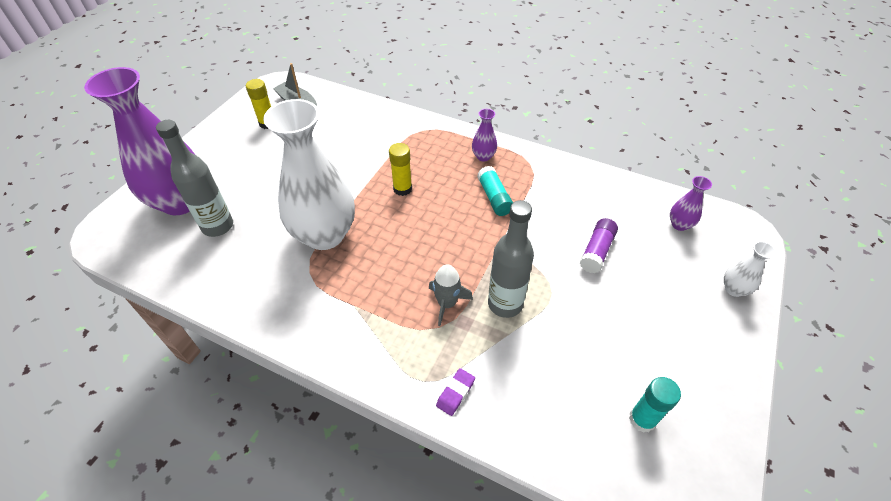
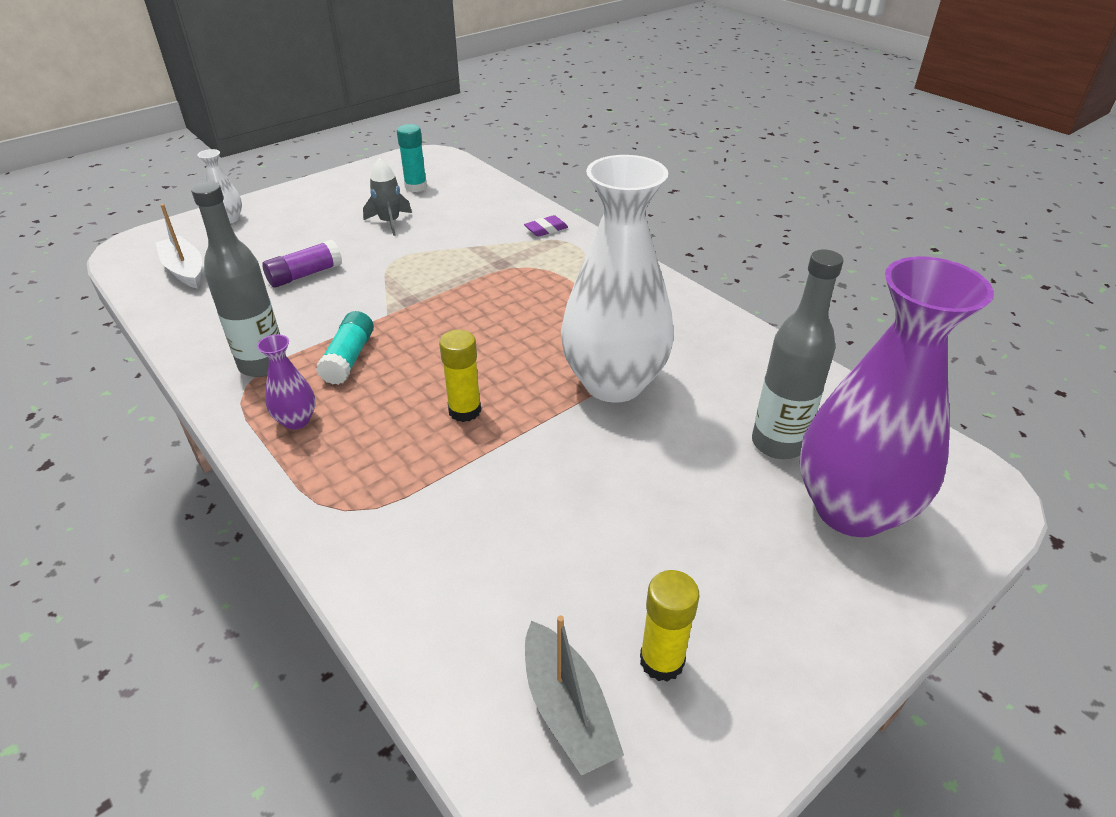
camera: 155 degrees left, 10 degrees down
(447, 303) = (506, 280): grey rocket -> grey rocket (389, 222)
(505, 304) = (448, 264): grey bottle -> grey bottle (263, 365)
(679, 224) = (185, 270): purple vase -> white boat

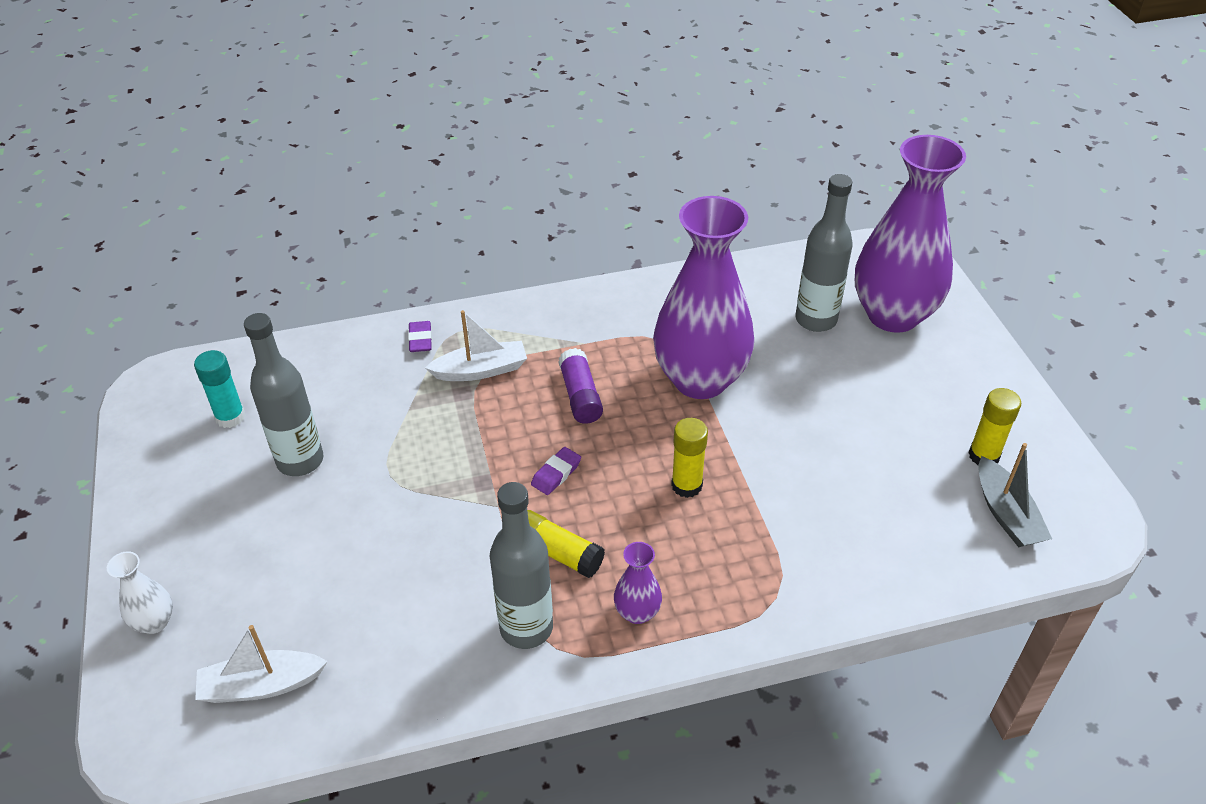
camera: 65 degrees left, 5 degrees up
(305, 275) = (364, 562): purple glue stick -> purple glue stick (580, 396)
(349, 358) = (558, 552): turquoise glue stick -> yellow glue stick
(389, 222) = (300, 461): grey rocket -> grey bottle
(438, 333) = (556, 474): none -> purple eraser
(533, 264) = (481, 370): none -> white boat
(567, 709) = (1006, 514): grey boat -> grey boat turned 75 degrees clockwise
(613, 383) = (700, 379): white vase -> purple vase

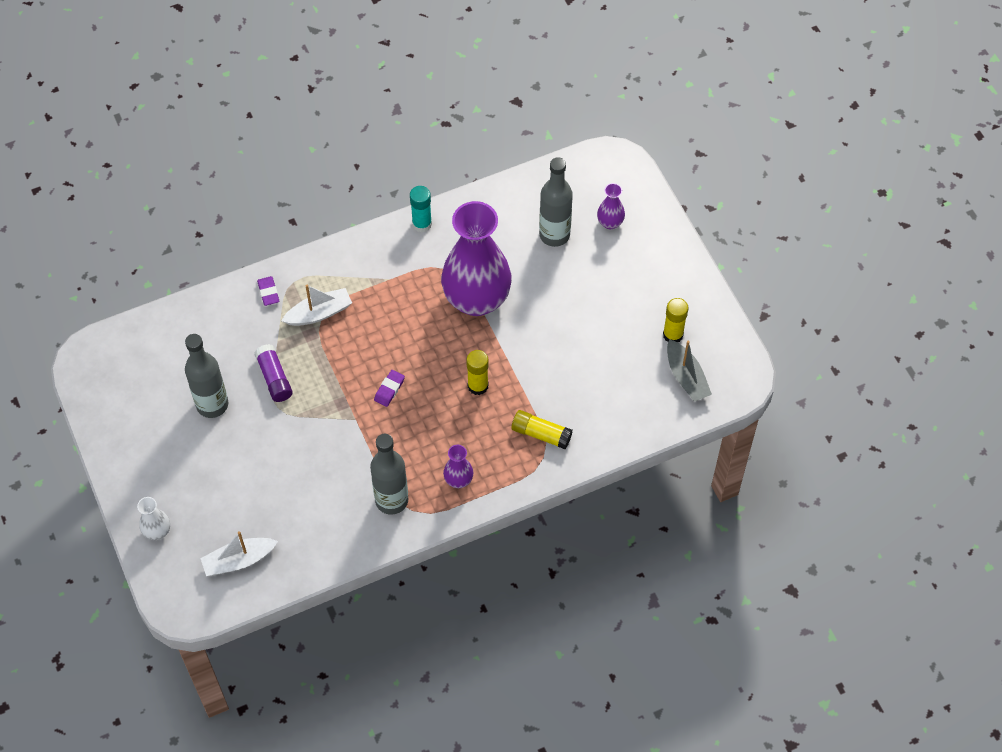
camera: 10 degrees left, 15 degrees up
(230, 417) = (151, 377): turquoise glue stick -> turquoise glue stick (422, 224)
(558, 552) = (401, 447): yellow glue stick -> yellow glue stick (541, 434)
(580, 396) = (394, 325): purple glue stick -> purple glue stick (274, 378)
(893, 315) = (610, 223): purple vase -> purple vase, size x0.41

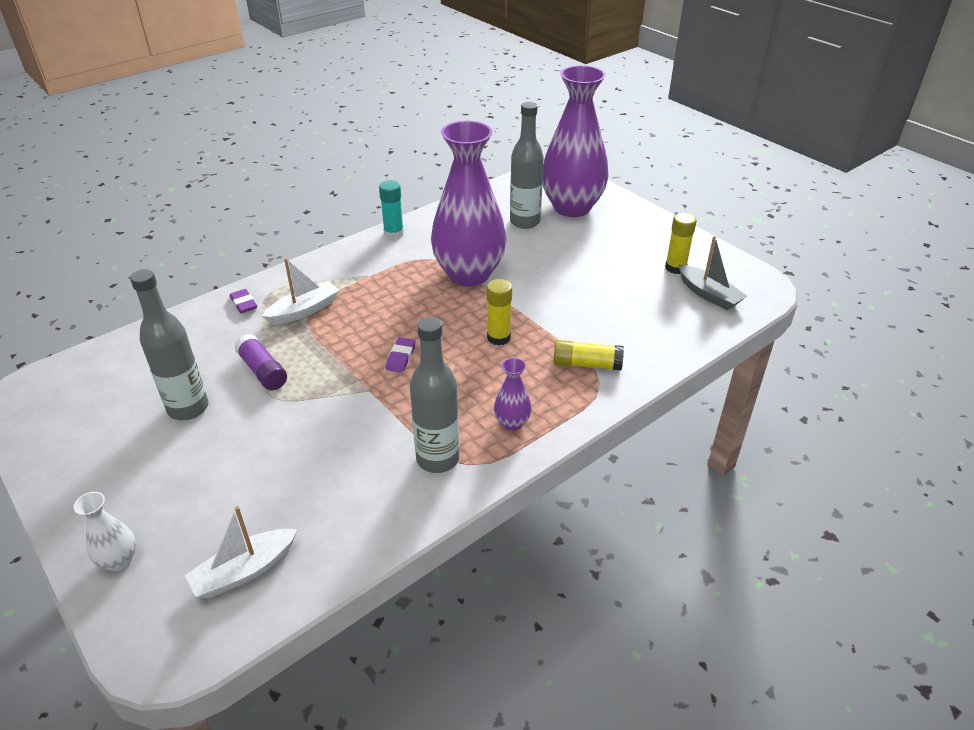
camera: 15 degrees left, 20 degrees down
(610, 223) = (572, 207): purple vase -> purple vase, size x2.44

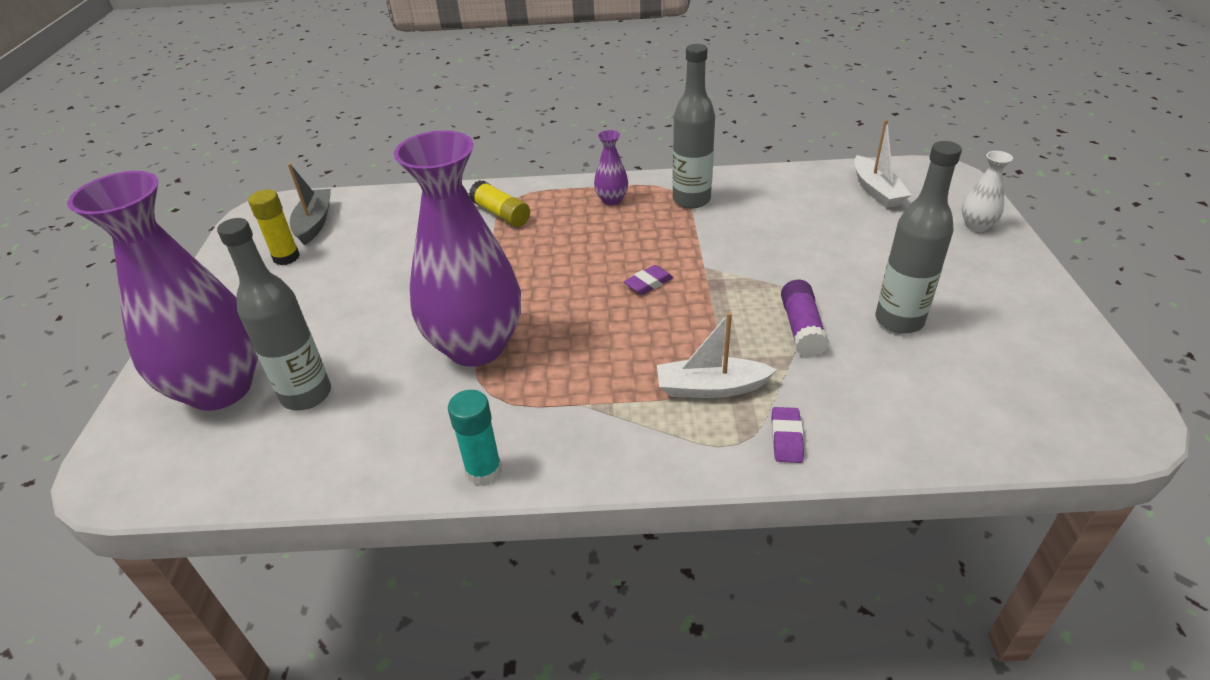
camera: 140 degrees left, 0 degrees up
(244, 571) = (876, 191): white boat -> white boat turned 75 degrees clockwise
(498, 337) = (539, 263): yellow glue stick -> none

